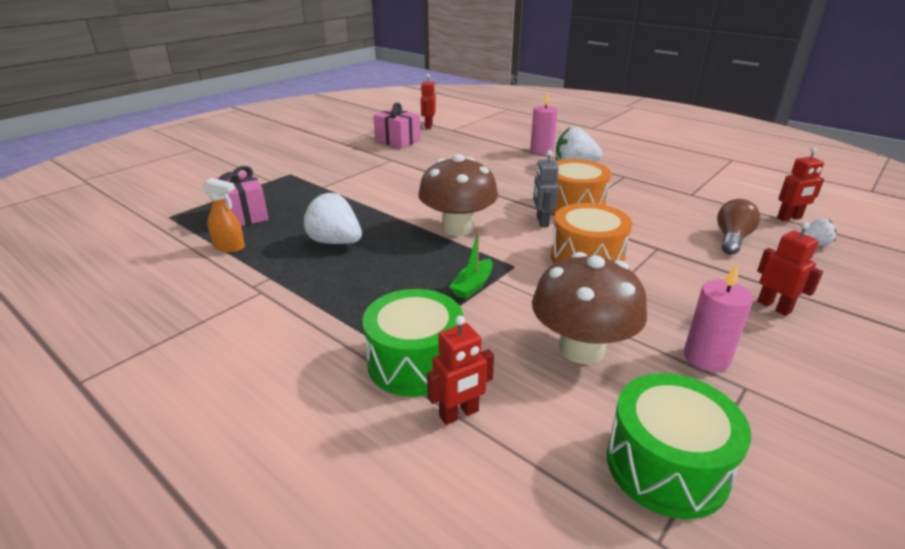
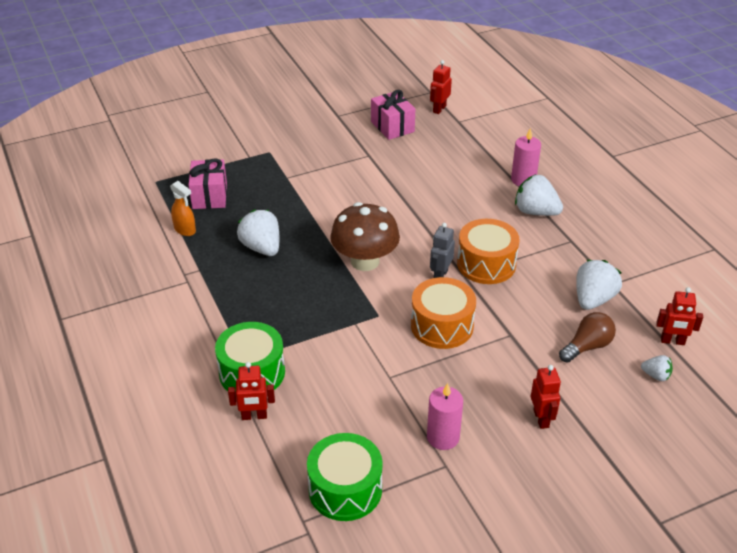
camera: 25 degrees right, 10 degrees up
(472, 285) = (333, 324): green boat -> none
(581, 348) = (365, 401): brown mushroom -> none
(691, 207) = (593, 299): none -> white strawberry

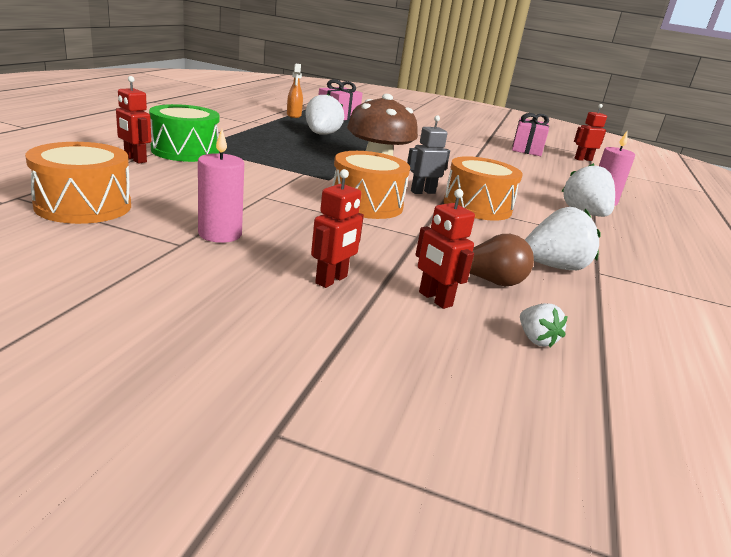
camera: 40 degrees right, 15 degrees down
(345, 489) = (83, 206): green drum -> orange drum
(672, 341) = (610, 335): red robot -> red robot (435, 299)

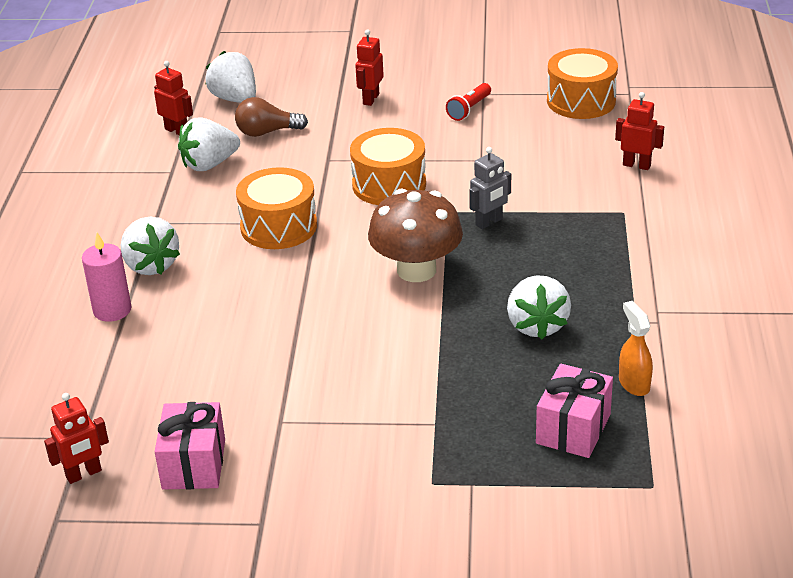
camera: 170 degrees right, 10 degrees up
(185, 151) = (621, 199): green drum -> none
(220, 234) = (469, 109): pink candle -> red flashlight
(422, 192) = (342, 230): grey robot -> grey robot (489, 222)
(435, 299) = (300, 106): red robot -> red robot (177, 131)
(536, 339) = (235, 99): white strawberry -> white strawberry, size x1.89

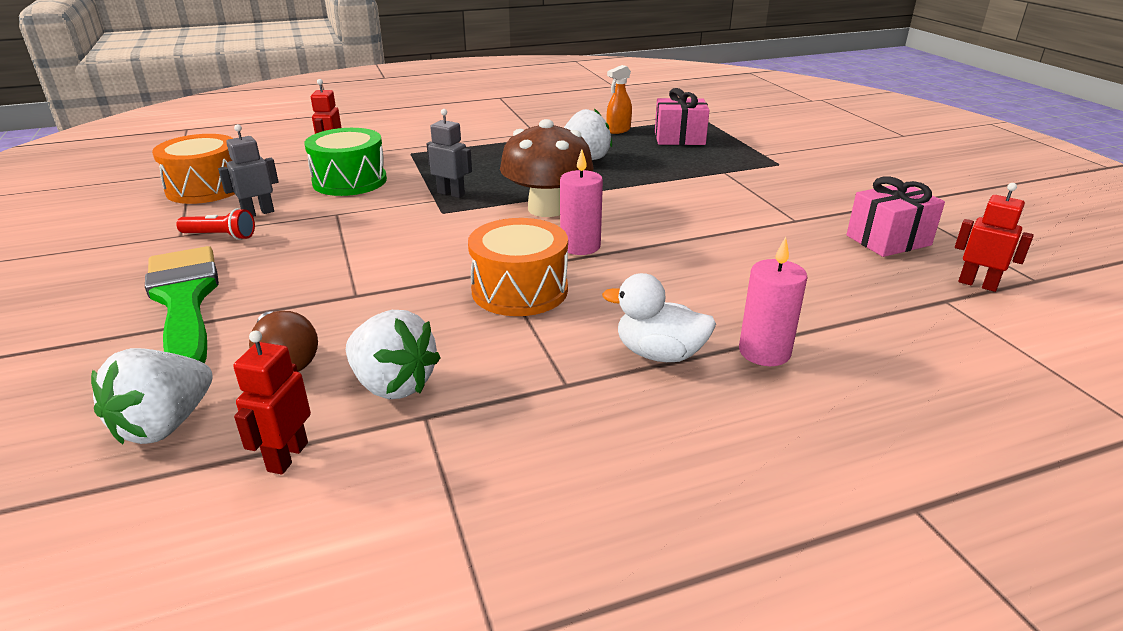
camera: 115 degrees left, 5 degrees down
(151, 265) = (659, 354): white strawberry -> white duck
(326, 271) = (580, 246): none -> pink candle
(370, 99) = (184, 300): red robot -> green brush
(389, 185) = (402, 248): orange drum -> none
(506, 124) = (258, 213): none -> grey robot
(557, 171) = (349, 181): none -> green drum

